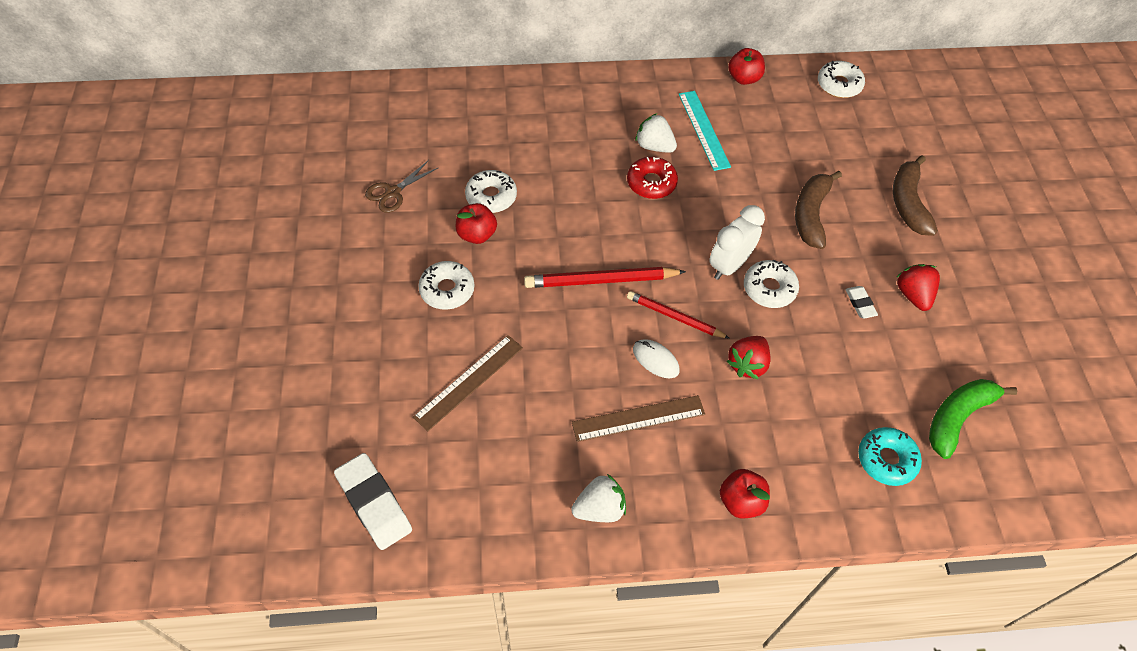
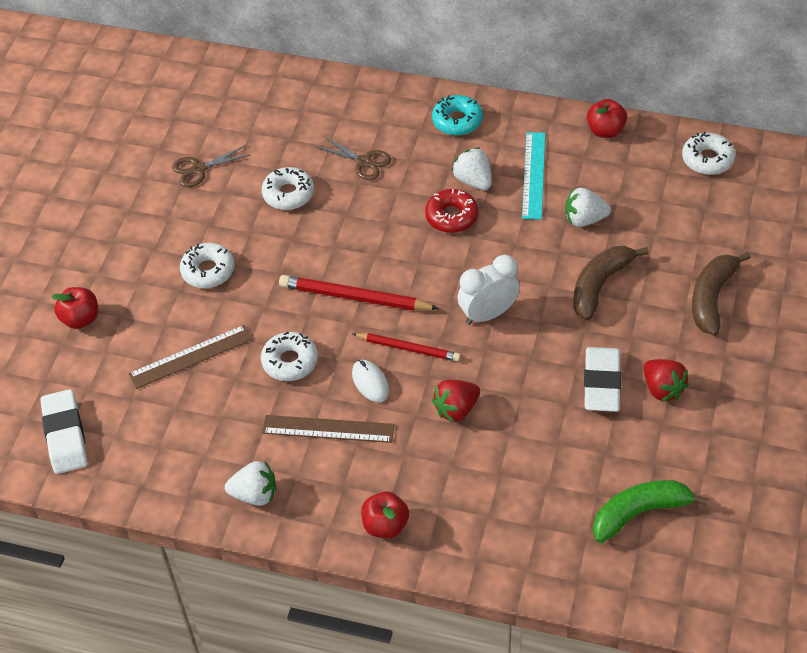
camera: 25 degrees right, 5 degrees down
(476, 234) = (258, 227): red apple -> red apple (80, 319)
(547, 151) = (364, 162): none -> brown scissors
(674, 317) = (408, 348): red pencil -> red pencil turned 150 degrees clockwise
(767, 159) = (584, 219): none -> white strawberry
(769, 288) = (516, 346): white donut -> white donut (290, 361)
(860, 304) = (602, 383): white eraser -> white eraser, size x1.98
(886, 460) = (545, 530): turquoise donut -> turquoise donut (457, 121)
(913, 295) = (662, 389): red strawberry -> red strawberry turned 135 degrees clockwise

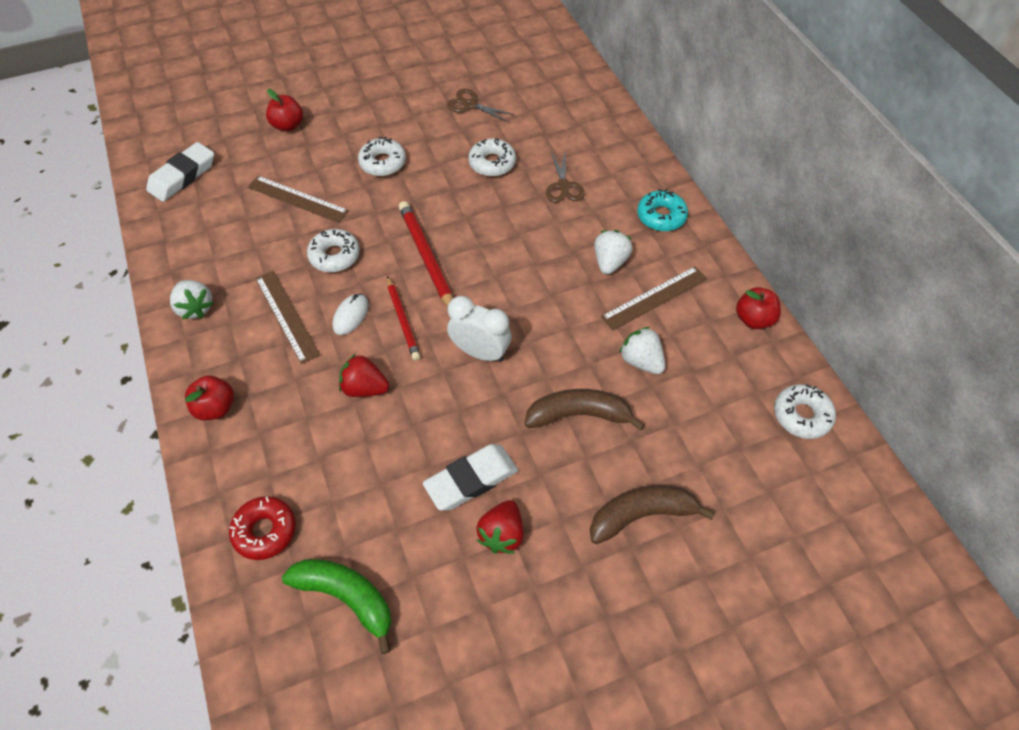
camera: 50 degrees right, 5 degrees up
(451, 216) = (560, 270): red donut -> red donut (265, 531)
(533, 175) = (654, 298): turquoise ruler -> brown ruler

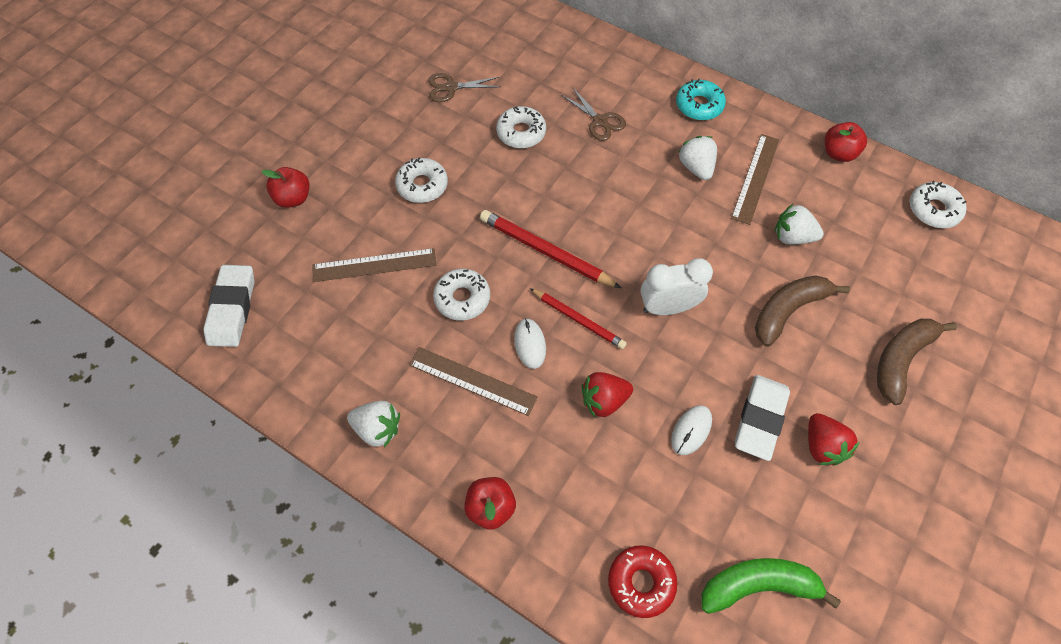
camera: 35 degrees left, 5 degrees up
(408, 452) = (691, 430): none -> white mouse

